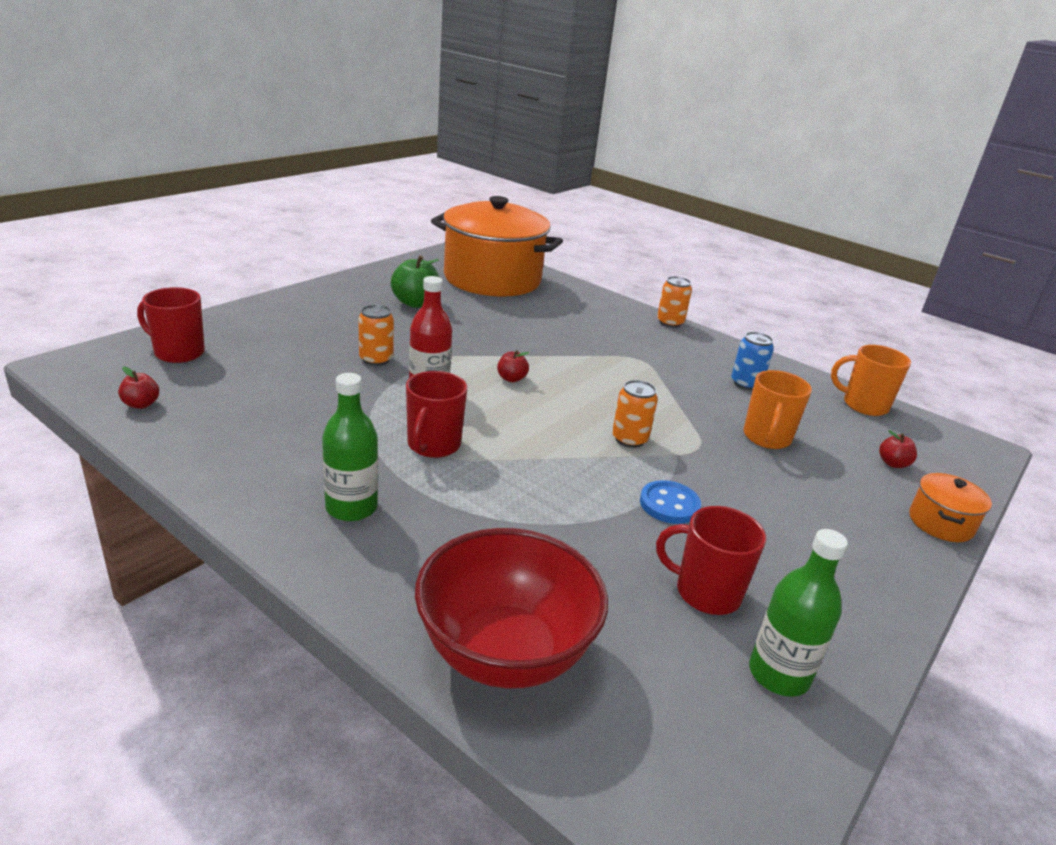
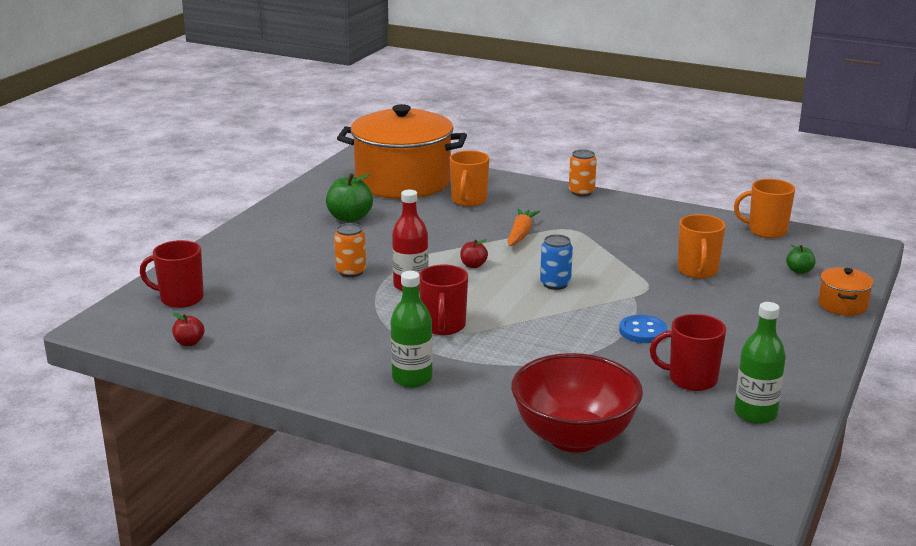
camera: 10 degrees left, 5 degrees down
(547, 309) = (469, 200): none -> orange mug
(582, 354) = (521, 234): none -> orange carrot
(629, 439) = (592, 292): orange can -> none
(746, 383) = (666, 232): blue can -> blue can (555, 284)
(893, 463) = (799, 271): red apple -> green apple

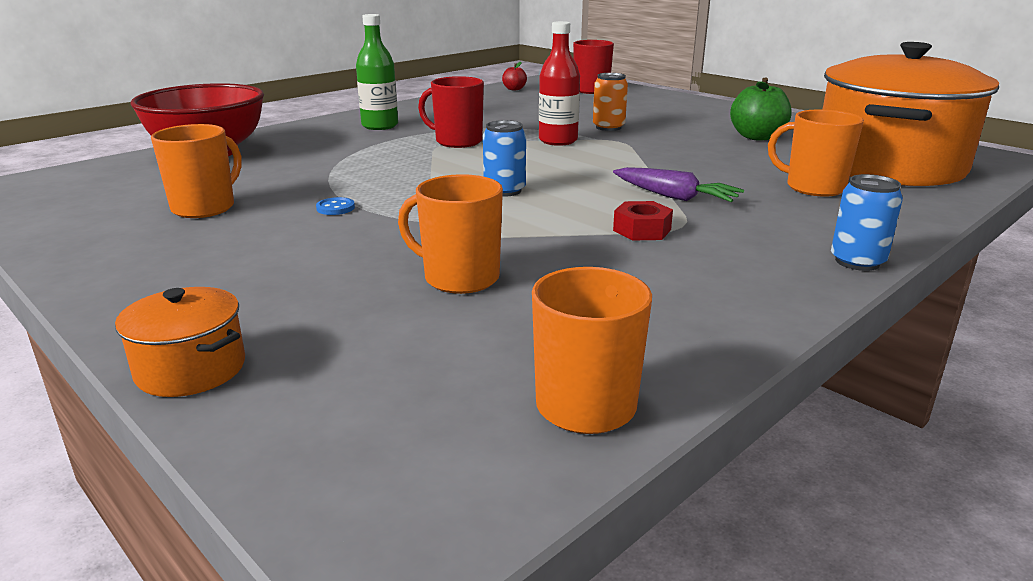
camera: 110 degrees right, 0 degrees up
(473, 265) = (589, 165): red apple -> none
(521, 234) = (675, 197): orange carrot -> purple carrot
(581, 192) = (857, 262): orange can -> blue can
(587, 238) = (642, 230): none -> red nut
(642, 331) = (335, 208): blue button -> blue button, size x0.59
(691, 379) = (205, 208): red mug -> orange mug
(755, 414) = (94, 219): green bottle -> none
(799, 271) = (364, 374): green apple -> none

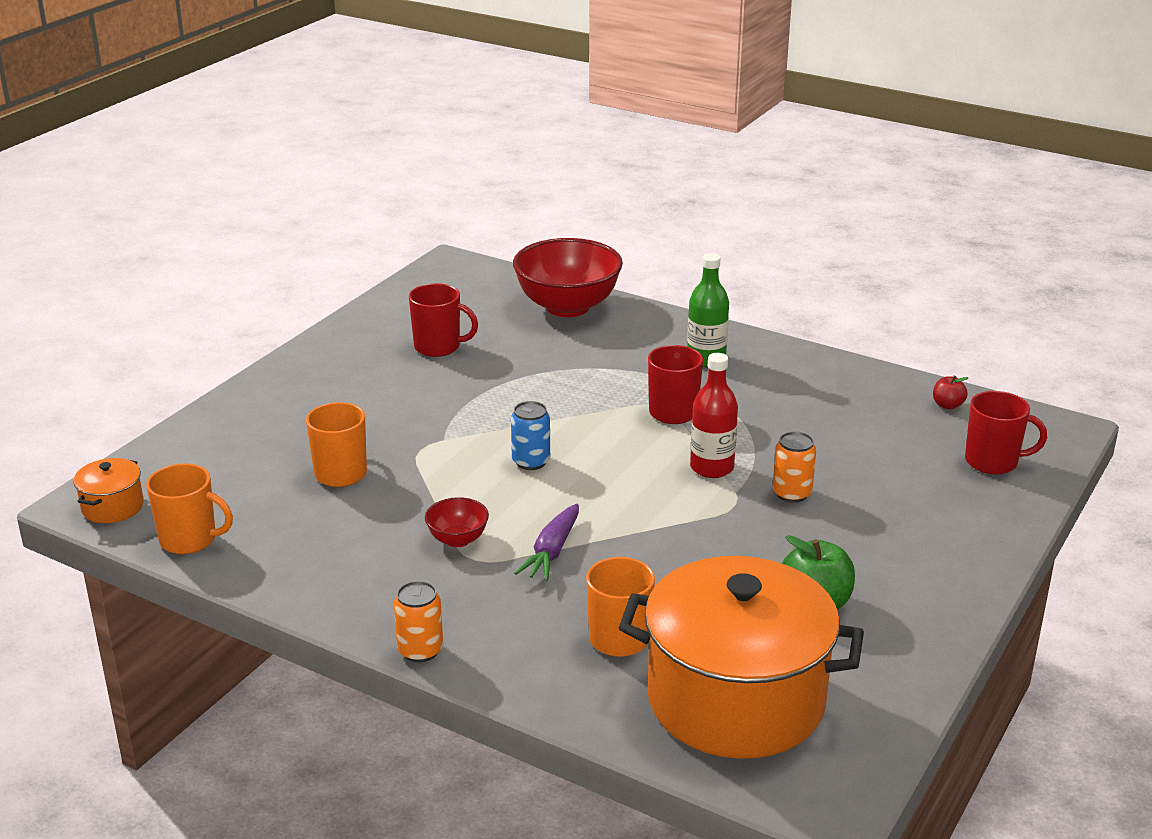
camera: 75 degrees right, 5 degrees up
(191, 369) = (211, 417): orange pot -> orange pot (112, 507)
(205, 208) = (438, 347): orange mug -> red mug
(335, 208) = (457, 396): blue button -> none
(642, 230) = (457, 539): red nut -> red bowl
(857, 262) = (420, 650): blue can -> orange can

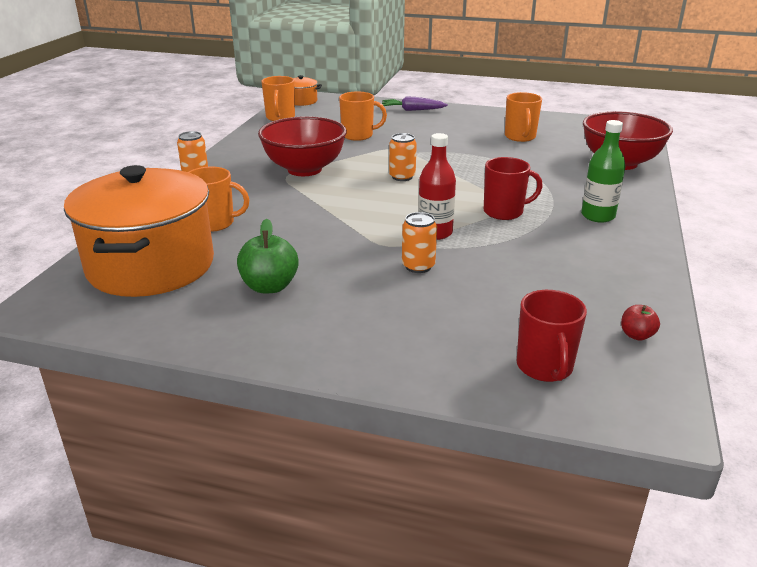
camera: 75 degrees right, 0 degrees up
(438, 347) = (520, 137): red mug -> orange mug
(457, 539) = (304, 169): red bowl -> red bowl, size x2.18
(531, 461) = (402, 177): blue can -> orange can
(551, 552) = (301, 194): purple carrot -> purple carrot (412, 110)

